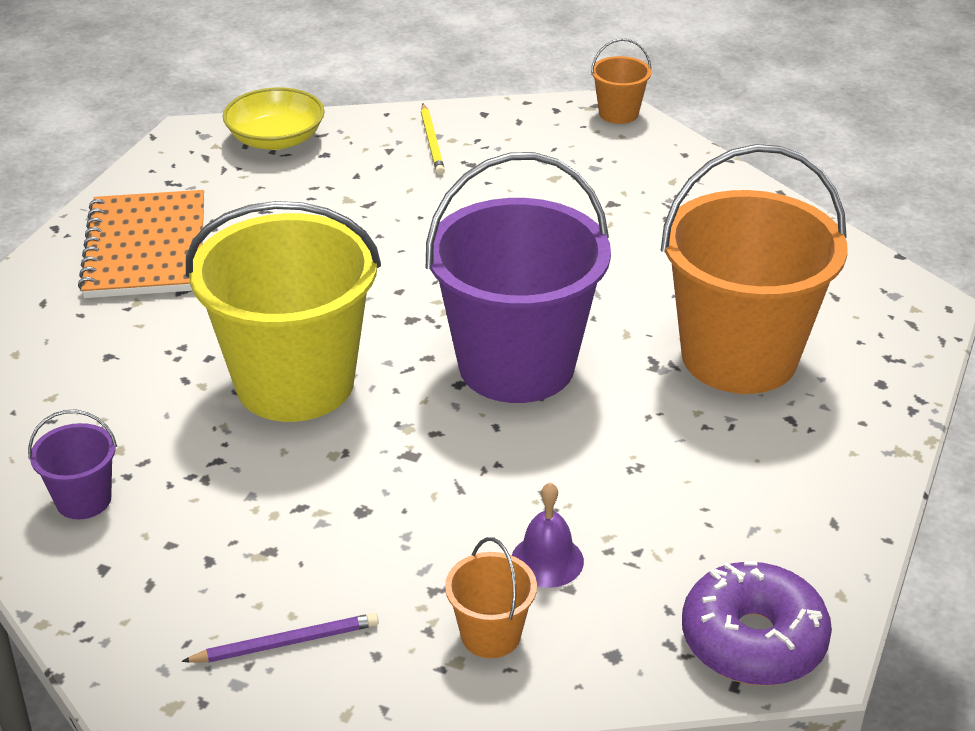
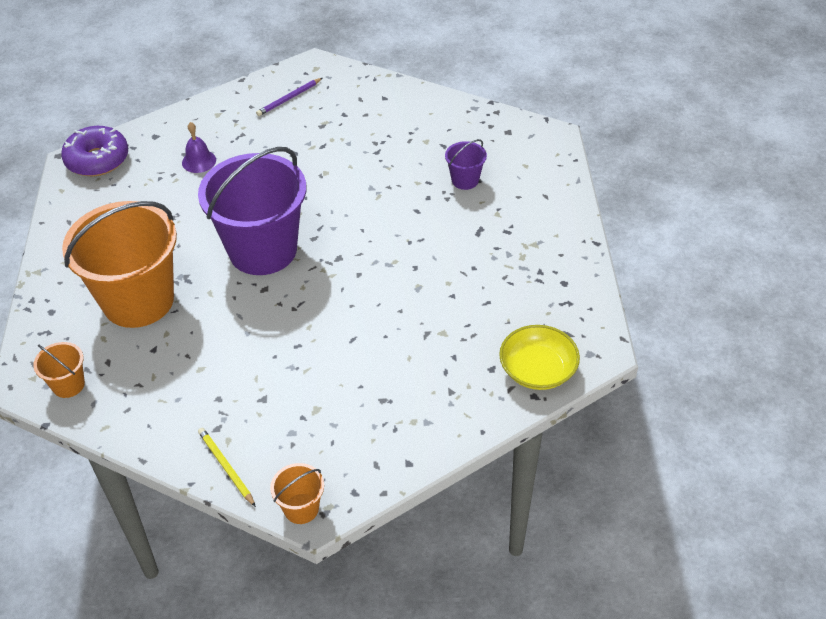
camera: 155 degrees right, 10 degrees up
(83, 500) = (419, 117): purple bucket -> purple bucket (465, 180)
(146, 248) = (529, 248): orange notebook -> none
(295, 383) = (372, 199): yellow bucket -> none
(432, 142) = (426, 412): yellow pencil -> yellow pencil (226, 467)
(491, 635) = (209, 127): orange bucket -> orange bucket (68, 385)

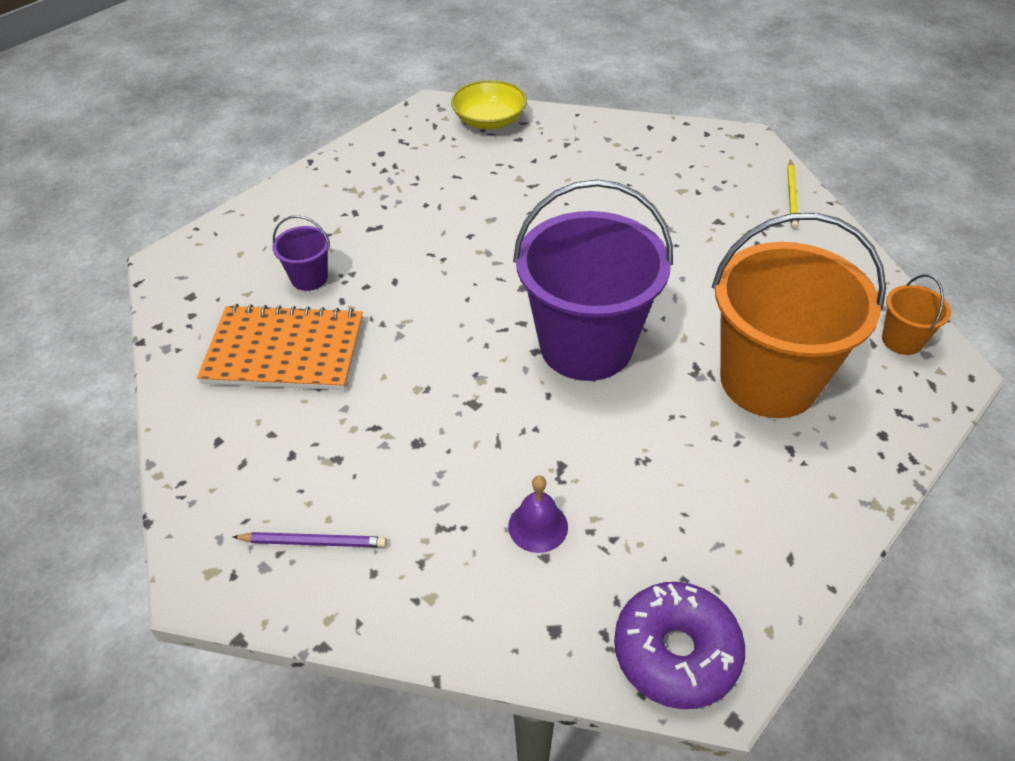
camera: 135 degrees left, 0 degrees up
(301, 508) = (754, 145): orange bucket -> none
(416, 143) = (284, 351): none -> orange notebook

